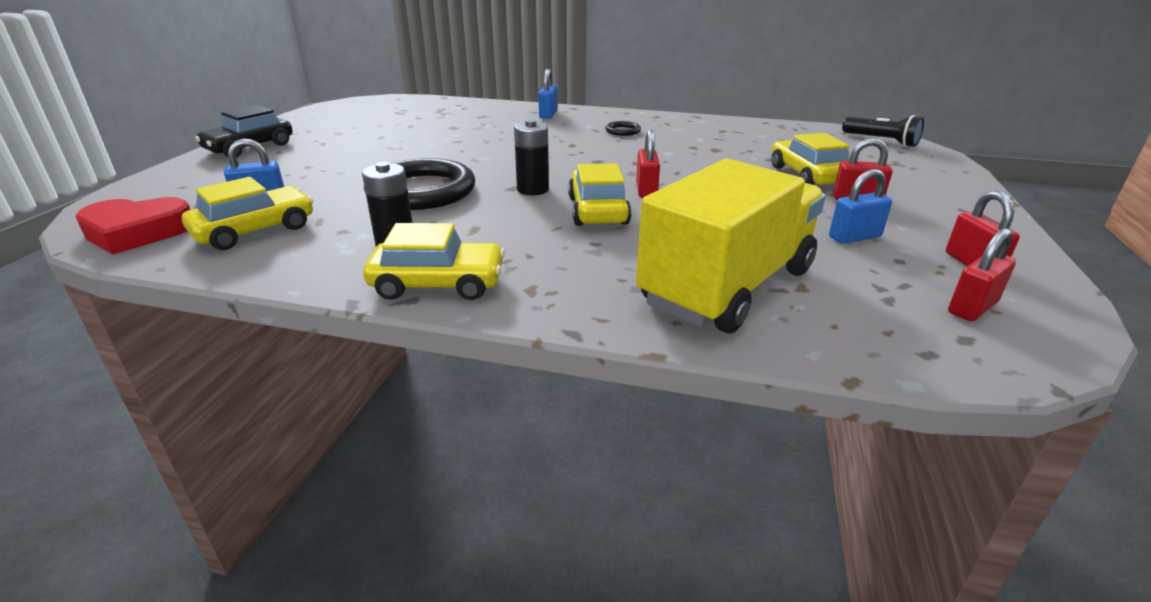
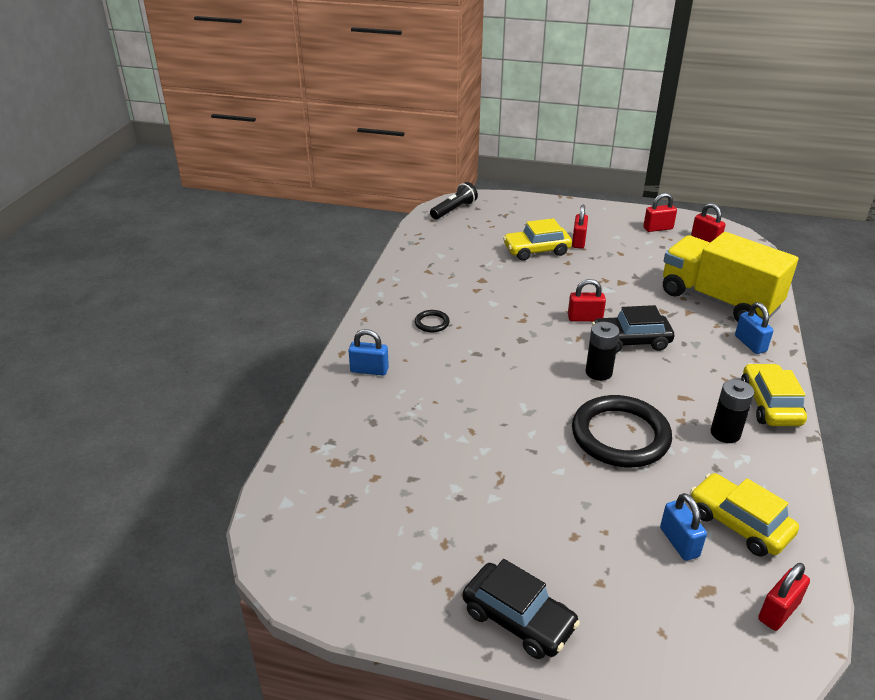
camera: 90 degrees left, 5 degrees up
(137, 232) = (778, 611): red heart -> red padlock
(597, 210) = (631, 341): yellow car -> black car
(854, 237) = (637, 253): blue padlock -> blue padlock (750, 344)

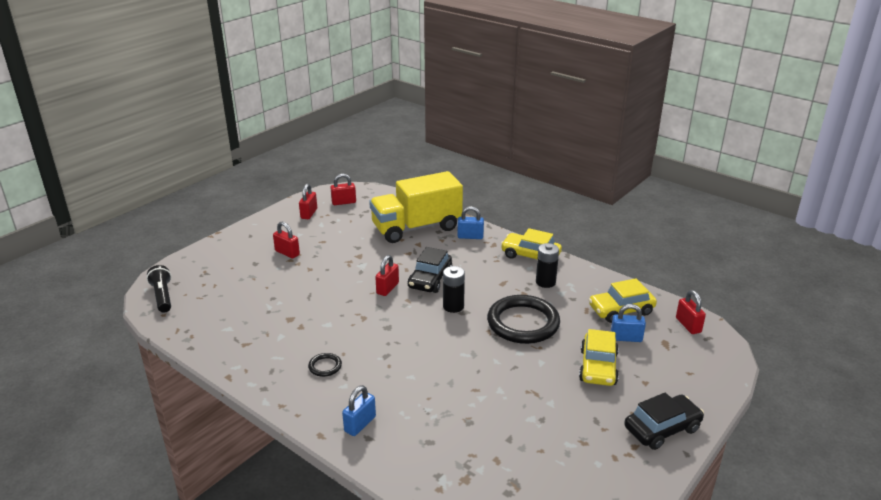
camera: 65 degrees left, 5 degrees down
(536, 250) = (277, 276): yellow car -> yellow car (598, 367)

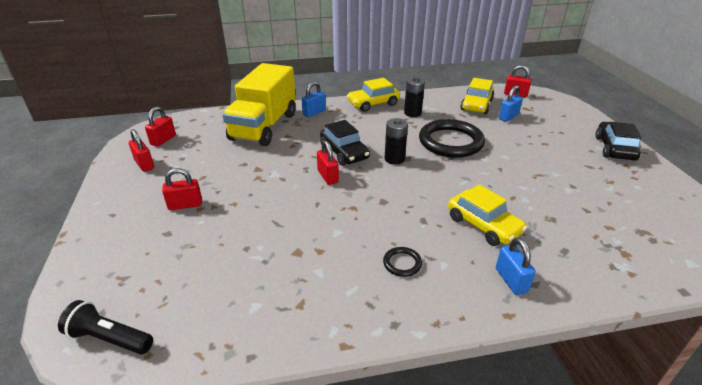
camera: 50 degrees left, 5 degrees up
(598, 367) = (531, 139): yellow car -> yellow car (483, 225)

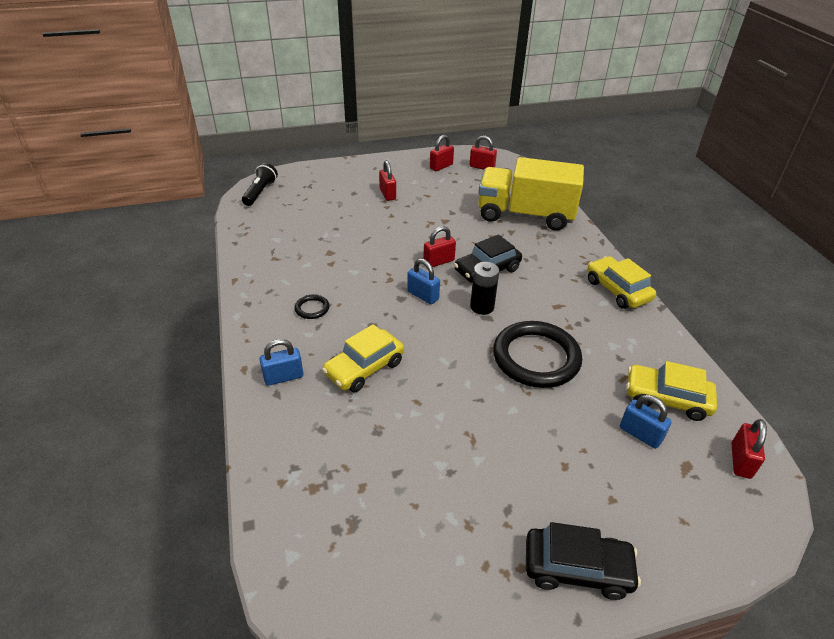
camera: 85 degrees right, 5 degrees up
(314, 112) = (571, 244): blue padlock -> blue padlock (423, 295)
(412, 113) = (606, 326): black battery -> none

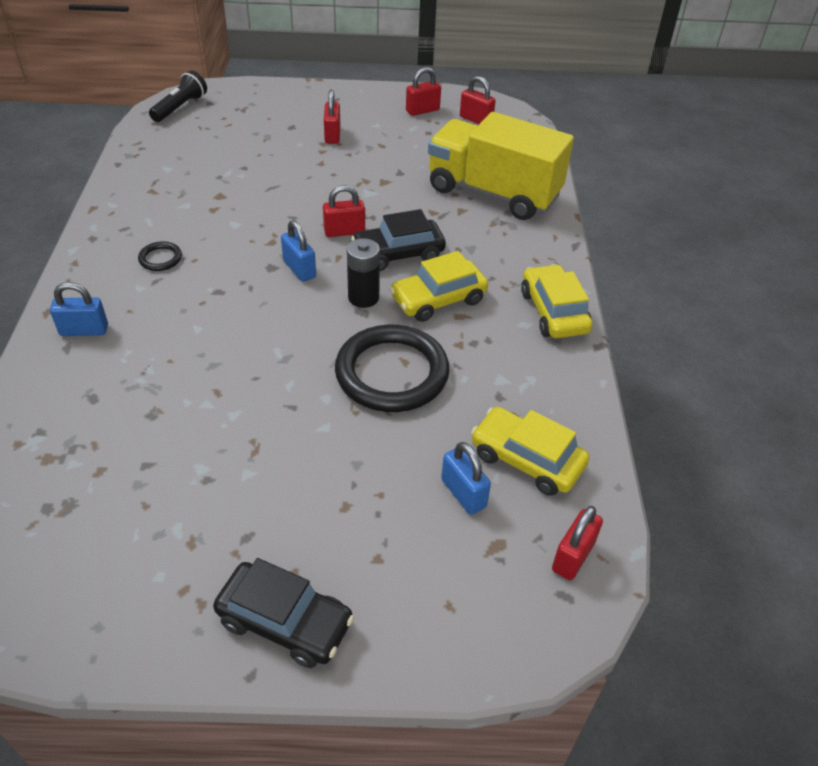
camera: 15 degrees right, 5 degrees up
(364, 368) = (179, 340): yellow car -> yellow car (438, 299)

